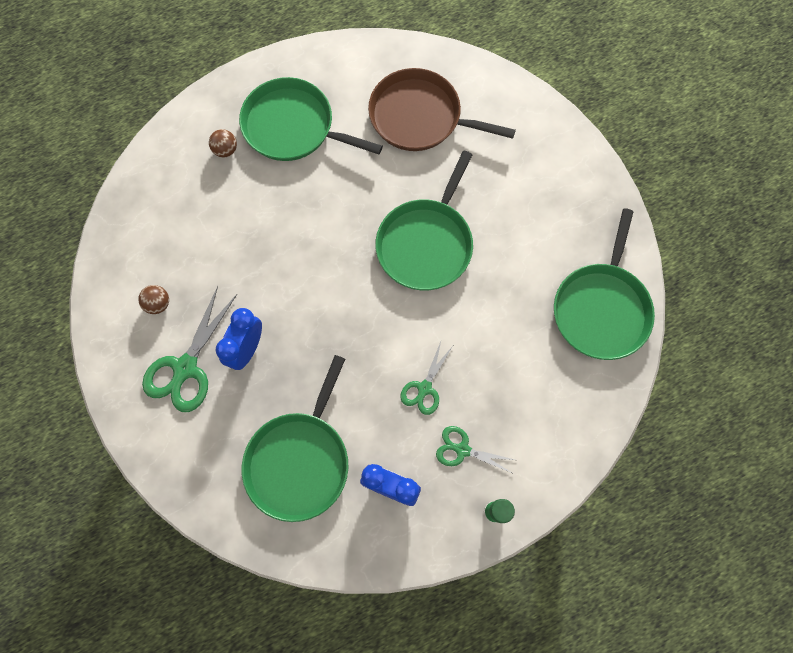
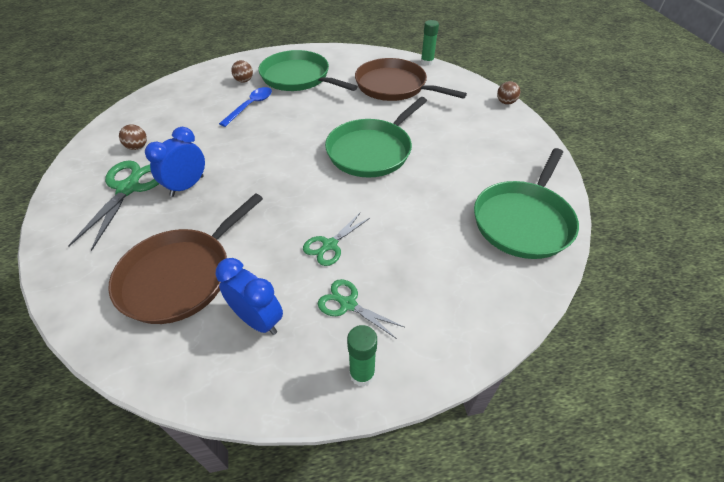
camera: 15 degrees right, 25 degrees down
(185, 368) = (128, 188): green scissors -> green scissors turned 150 degrees clockwise
(257, 199) = (250, 106): none -> blue spoon
(300, 460) = (181, 276): green pan -> brown pan
(448, 54) = (427, 62): none -> green glue stick
(560, 118) = (505, 102): none -> brown ball

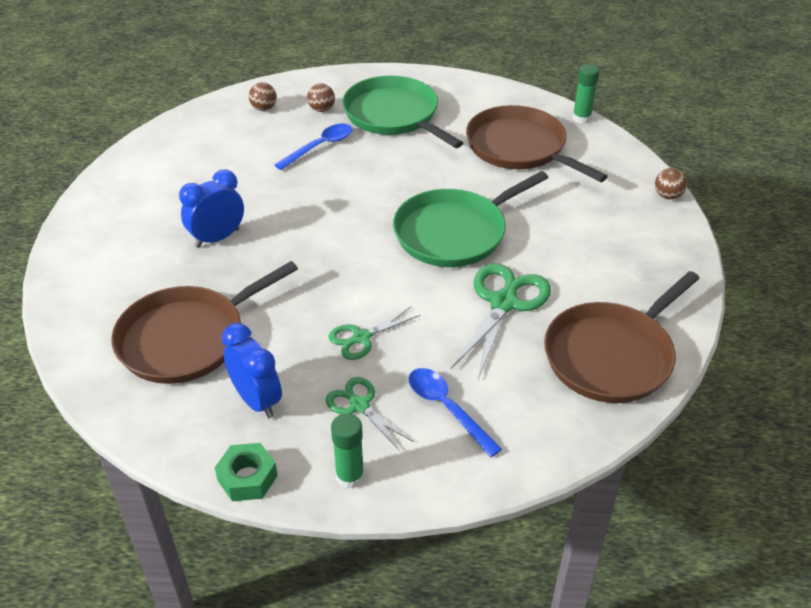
camera: 15 degrees right, 5 degrees down
(128, 188) = (151, 229): green scissors -> green scissors (503, 303)
(137, 147) = (171, 179): brown ball -> brown ball (264, 108)
(270, 399) = (247, 478): none -> green nut
(420, 291) = (447, 408): none -> blue spoon
(523, 221) = (612, 355): green pan -> brown pan

